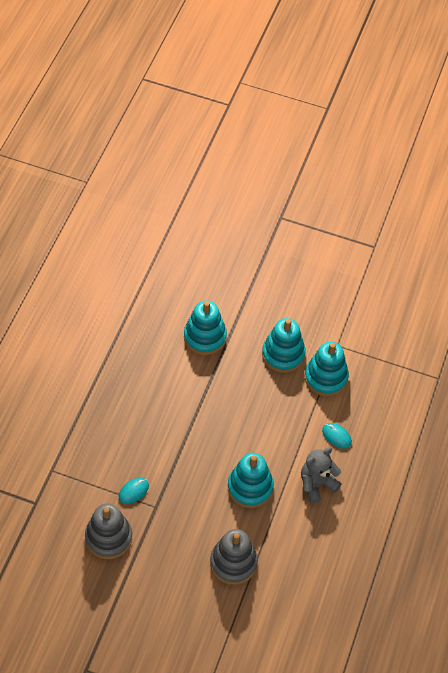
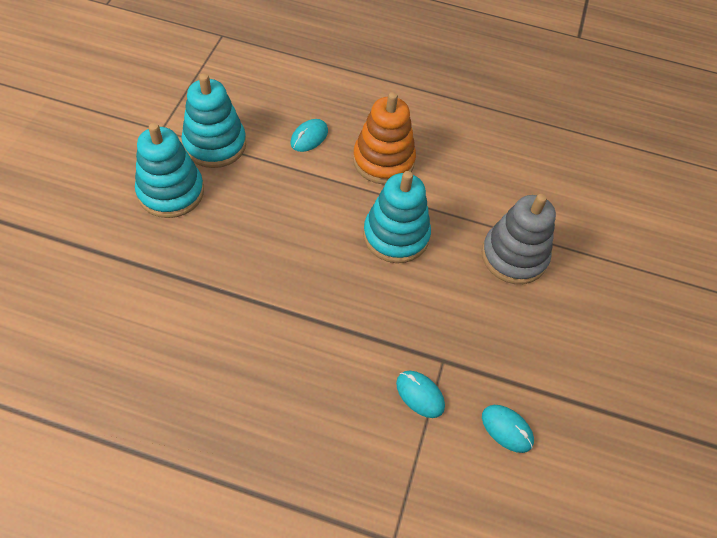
camera: 95 degrees left, 0 degrees up
(108, 537) = (507, 429): grey stacking toy -> turquoise mouse
(205, 337) = (126, 296): turquoise stacking toy -> none
(317, 484) = (383, 161): grey teddy bear -> orange stacking toy

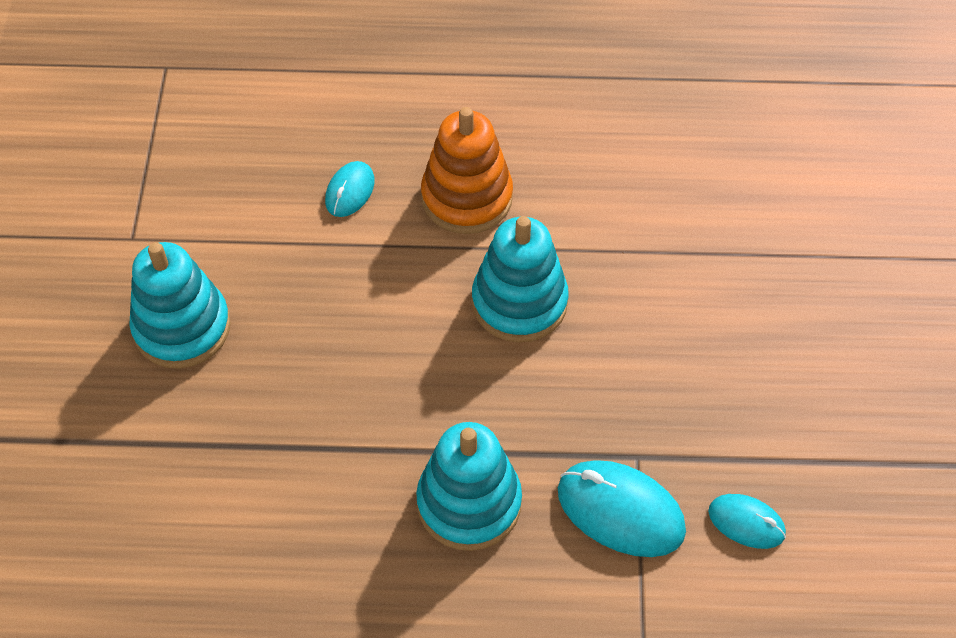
camera: 10 degrees left, 0 degrees up
(215, 144) = (218, 239): turquoise stacking toy -> turquoise stacking toy (469, 503)
(420, 395) = (620, 511): turquoise mouse -> turquoise mouse, size x1.72
(514, 256) = (688, 286): grey stacking toy -> none

